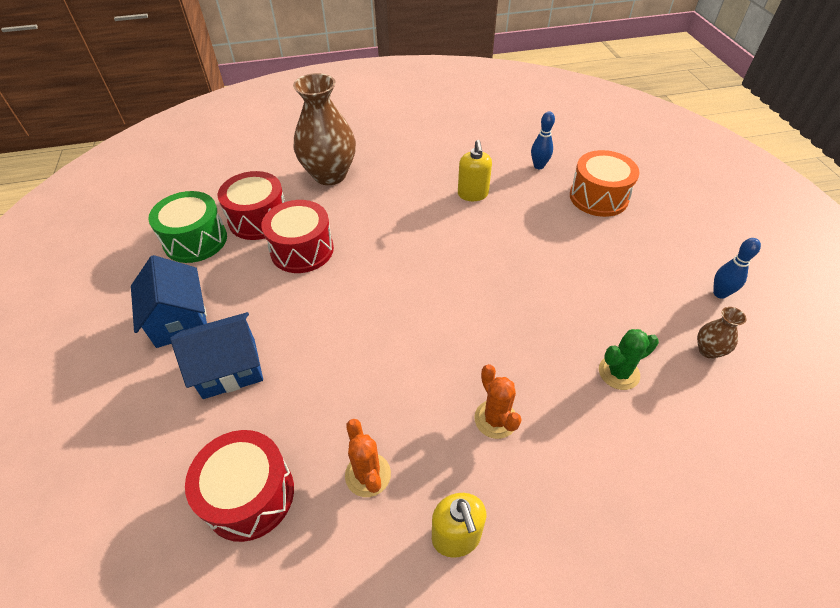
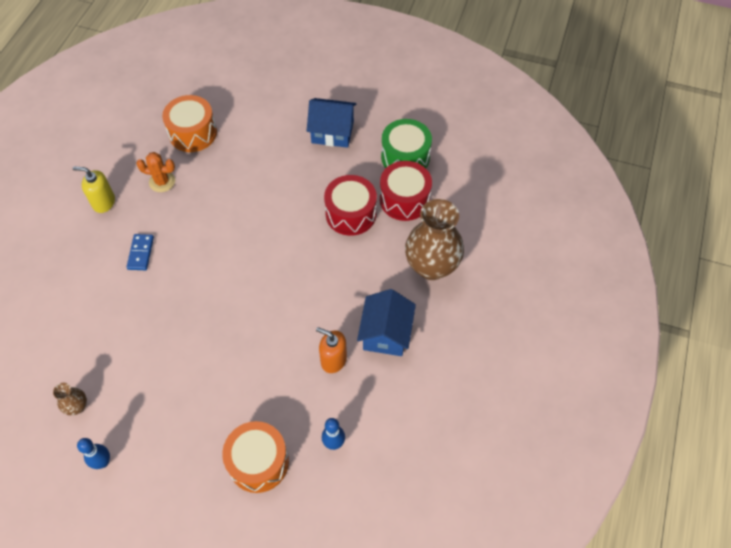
camera: 120 degrees right, 10 degrees up
(229, 368) = (276, 146): blue house -> blue house (386, 333)
(249, 495) = (193, 133): red drum -> orange drum
(473, 194) = (333, 360): yellow soap dispenser -> orange soap dispenser
(495, 419) = (141, 253): orange cactus -> blue domino
(618, 373) = (110, 338): green cactus -> none

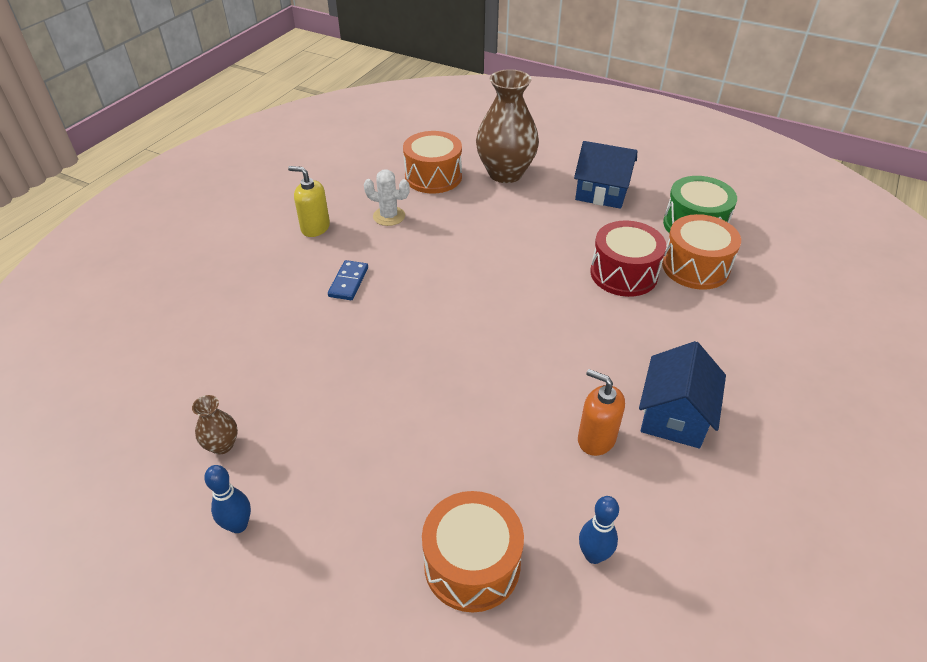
camera: 10 degrees right, 15 degrees down
(162, 182) = (389, 216): orange cactus -> white cactus
(404, 199) = (695, 267): red drum -> orange drum
(431, 266) = (737, 343): brown vase -> brown vase (505, 173)

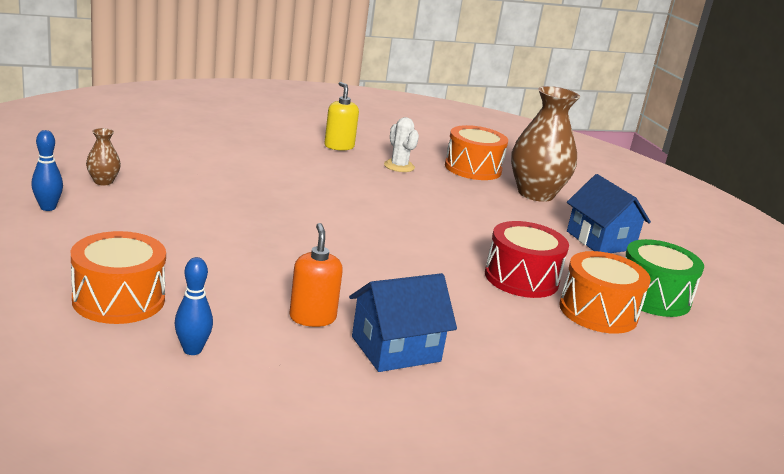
camera: 40 degrees right, 20 degrees down
(348, 282) = (308, 174): blue domino -> none

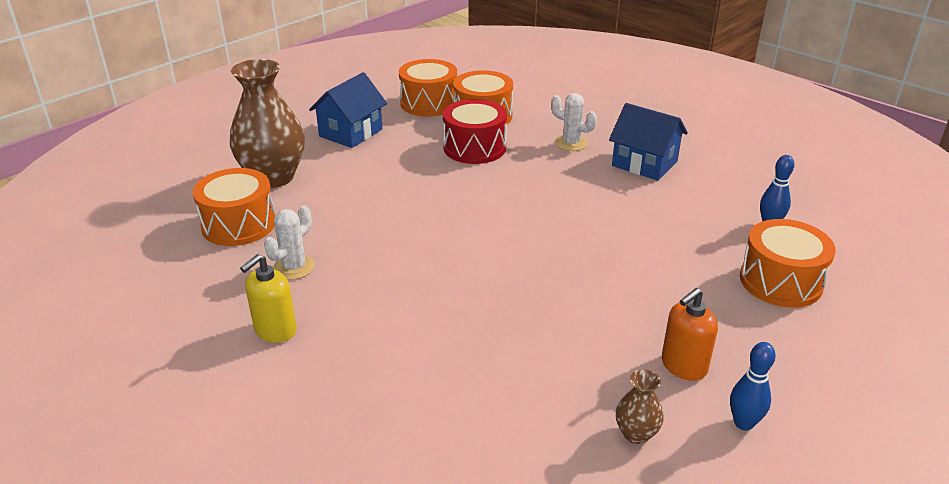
camera: 115 degrees left, 10 degrees up
(312, 317) = (662, 201): orange soap dispenser -> orange soap dispenser (683, 366)
(486, 330) = (571, 143): none -> white cactus
(652, 297) = (429, 103): green drum -> orange drum

